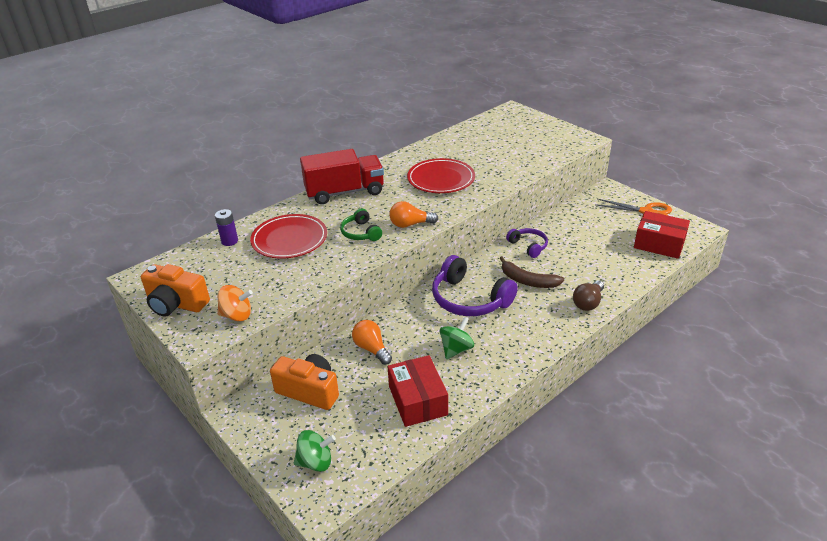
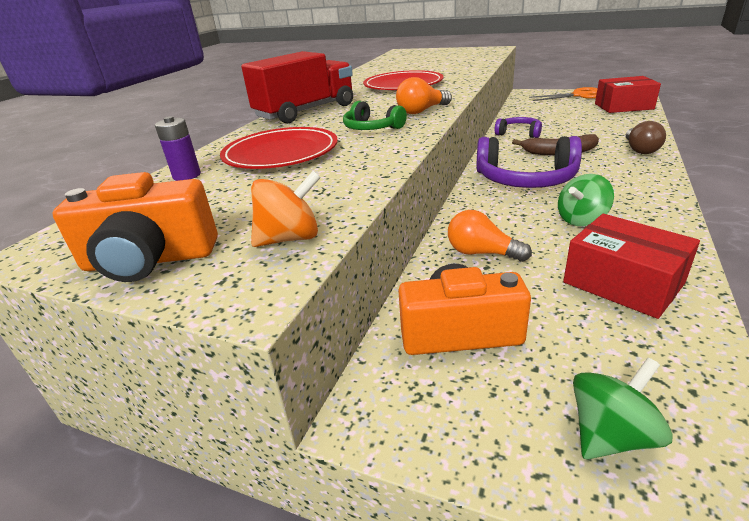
camera: 25 degrees left, 5 degrees down
(456, 349) = (581, 220): green spinning top -> green spinning top turned 135 degrees counterclockwise

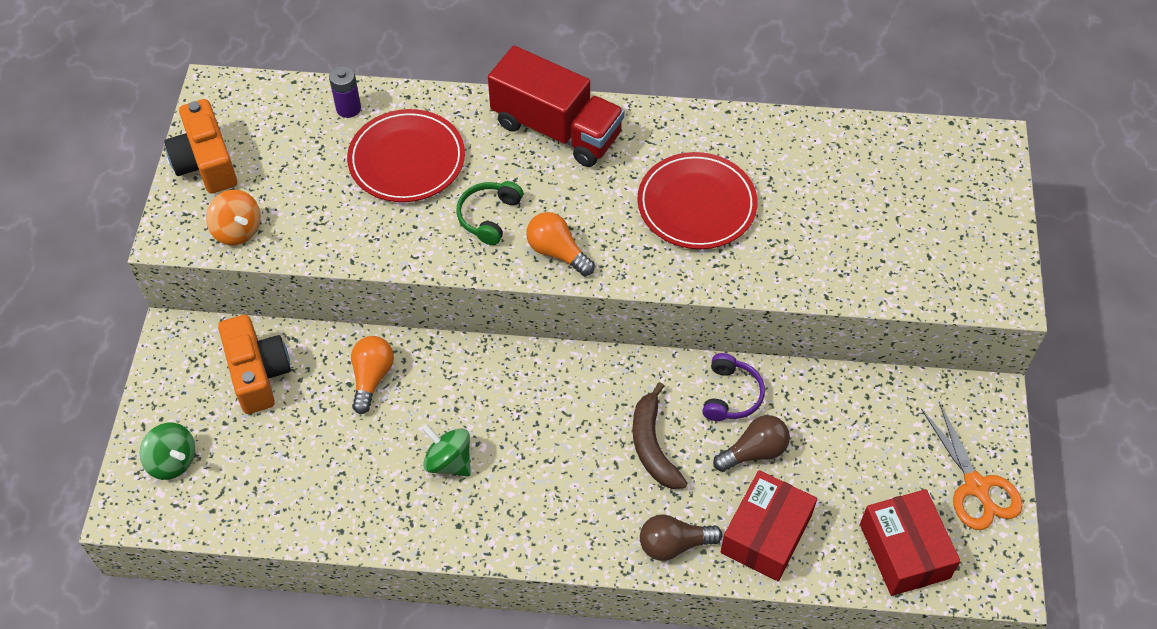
camera: 70 degrees right, 25 degrees up
(525, 179) = (551, 408): purple headphones -> none
(561, 130) = (754, 451): none -> brown light bulb
(623, 283) = (333, 485): red box -> red box (766, 534)

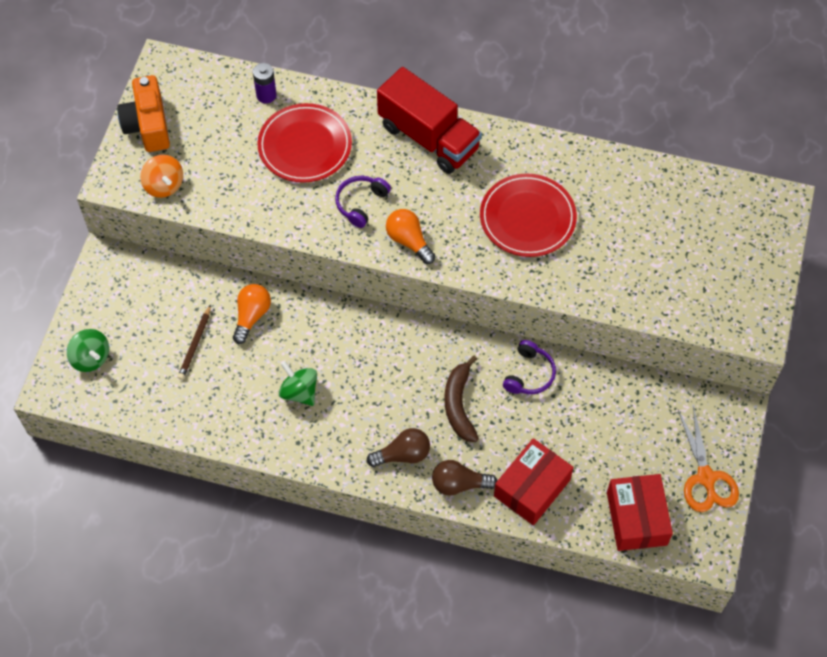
camera: 10 degrees right, 5 degrees up
(258, 374) = (165, 299): orange camera -> none
(305, 423) = (195, 344): none -> brown pencil
(489, 216) = (361, 203): green headphones -> purple headphones
(754, 451) = (537, 422): brown light bulb -> brown light bulb (403, 454)

